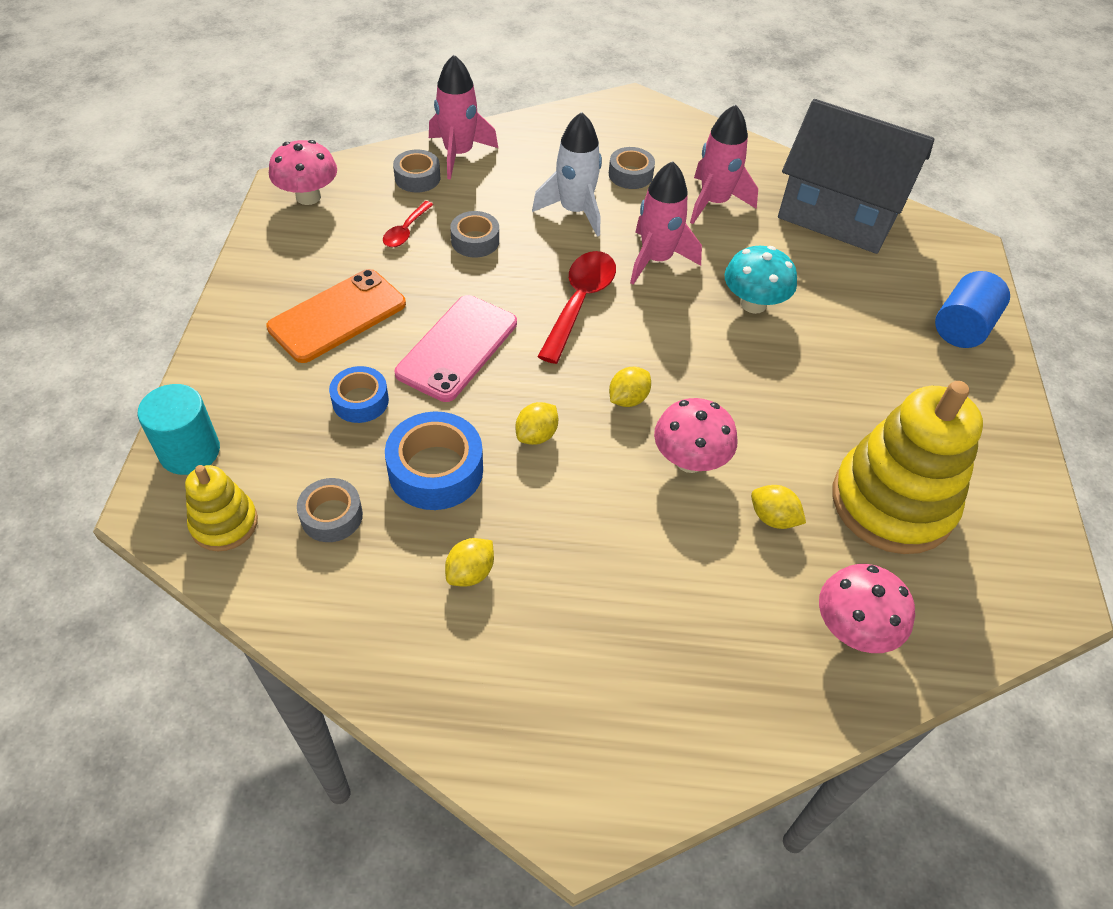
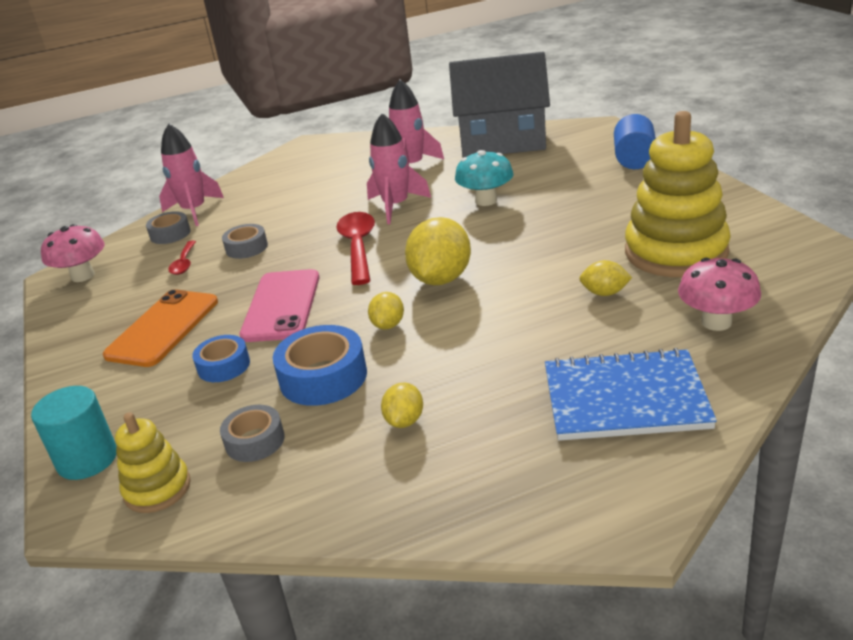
camera: 20 degrees left, 20 degrees down
(574, 211) = (312, 206): white rocket -> none
(628, 399) = (441, 279): yellow lemon -> yellow lemon, size x1.94
(630, 174) = (338, 175): grey tape -> none
(685, 674) = (625, 399): none -> blue notebook
(689, 460) = (516, 290): pink mushroom -> none

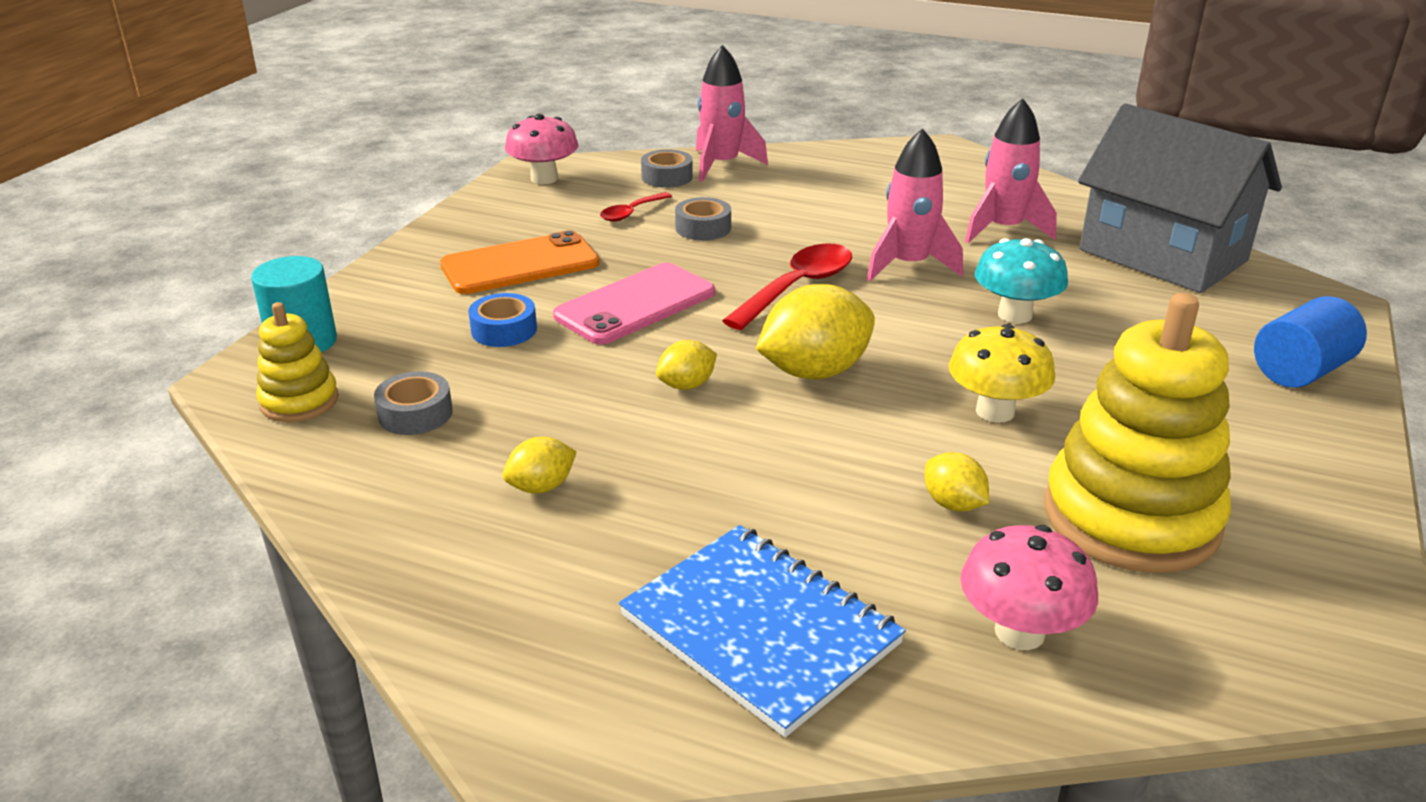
camera: 40 degrees right, 0 degrees up
(323, 377) = (553, 396): blue tape -> none
(552, 245) = (995, 411): none -> yellow mushroom

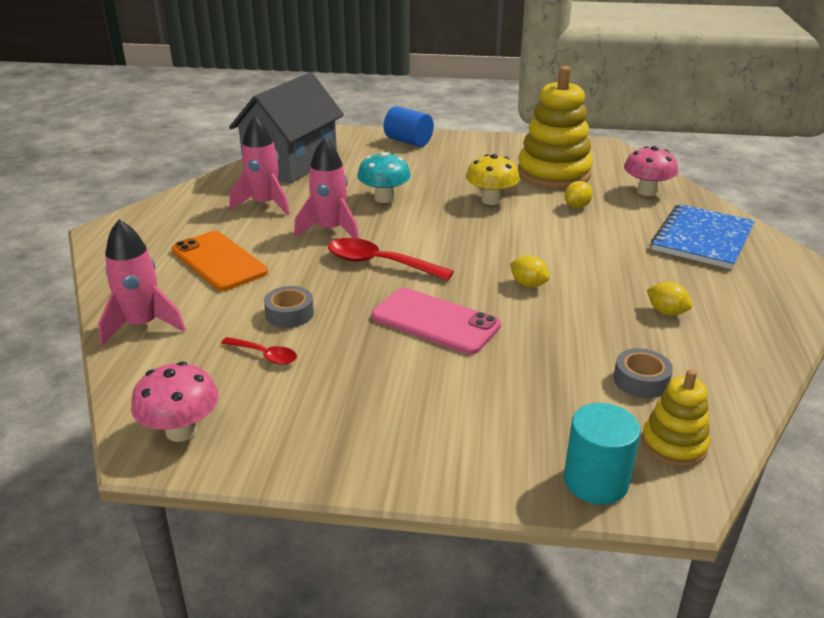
camera: 105 degrees left, 0 degrees up
(504, 330) = (506, 372): blue tape -> none
(520, 264) = (392, 394): orange phone -> orange phone (219, 261)
(667, 177) = (174, 351): grey tape -> none
(814, 372) = (484, 247): yellow lemon -> none

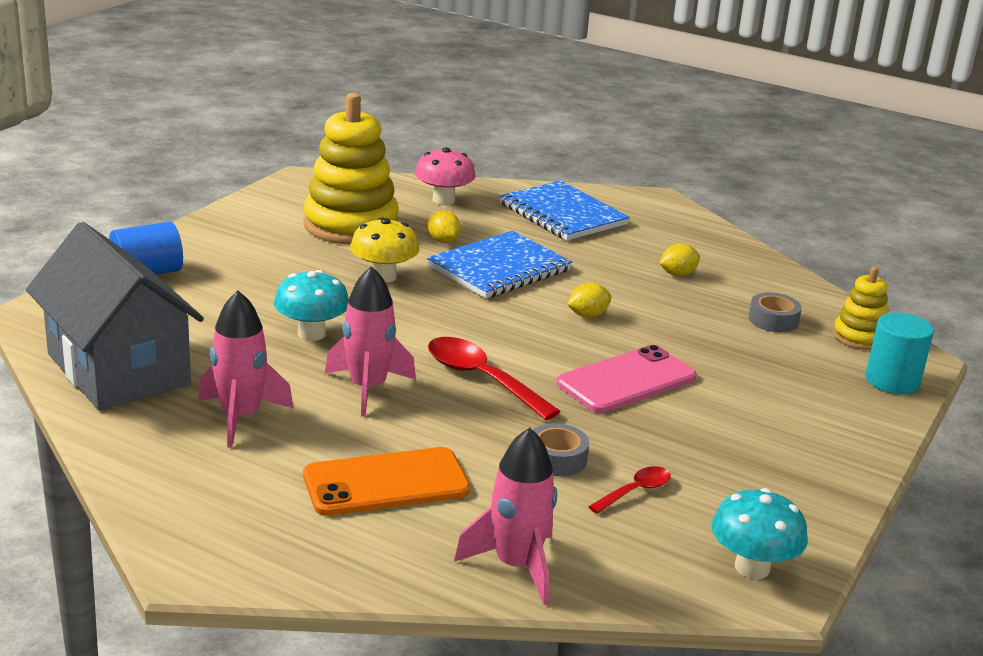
camera: 70 degrees left, 5 degrees down
(181, 431) = (752, 567): pink mushroom -> turquoise mushroom
(379, 263) = (481, 379): red spoon -> red spoon turned 90 degrees clockwise
(561, 234) = (499, 268): none -> blue notebook

